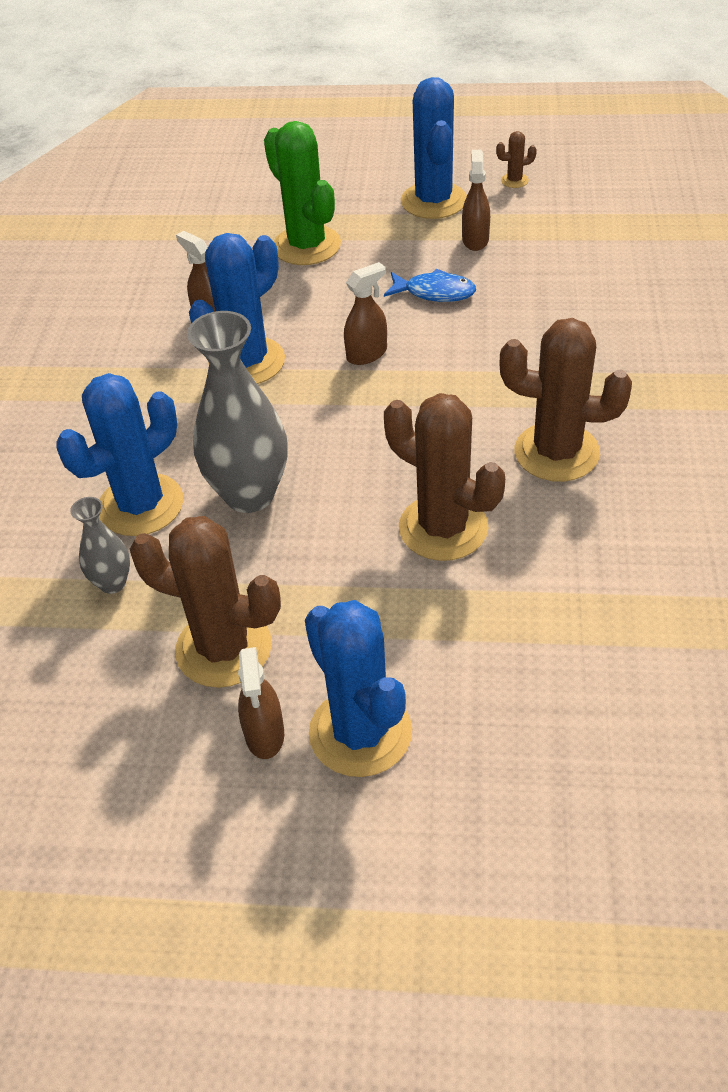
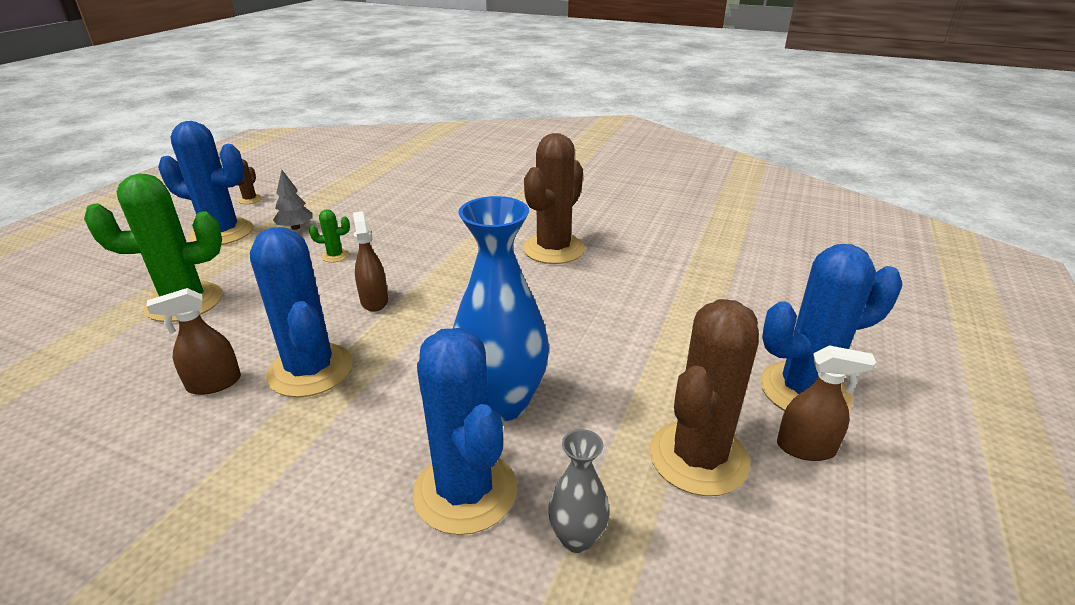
camera: 75 degrees left, 15 degrees down
(249, 494) = (502, 403): grey vase -> blue vase
(435, 292) = (335, 256): blue fish -> green cactus
(443, 528) = (602, 308): brown cactus -> none
(475, 240) = (295, 227): brown spray bottle -> grey tree

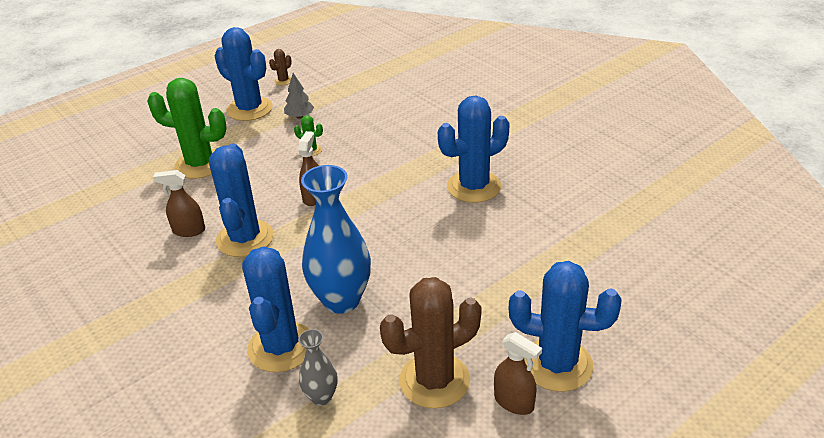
camera: 30 degrees right, 5 degrees up
(553, 249) = (474, 187): brown cactus -> blue cactus

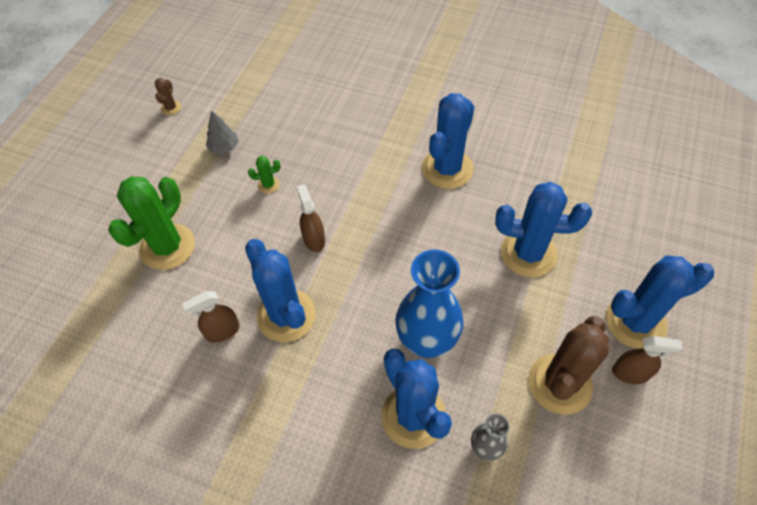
camera: 30 degrees left, 20 degrees up
(200, 164) = (167, 247): green cactus -> green cactus turned 45 degrees counterclockwise
(249, 109) = (164, 157): blue cactus -> blue cactus (528, 253)

